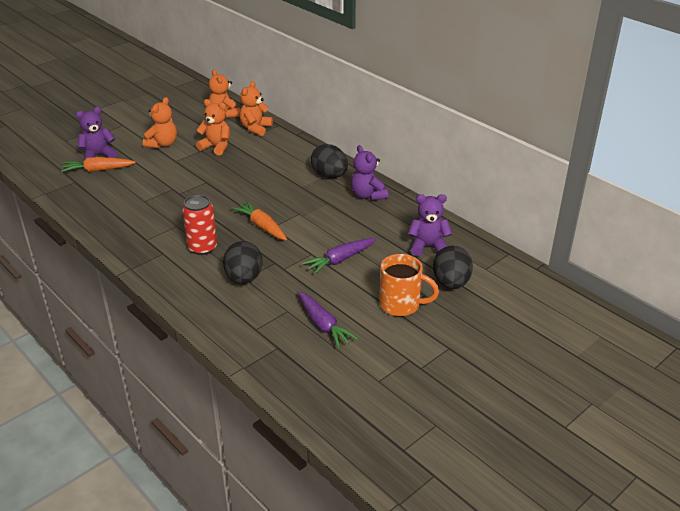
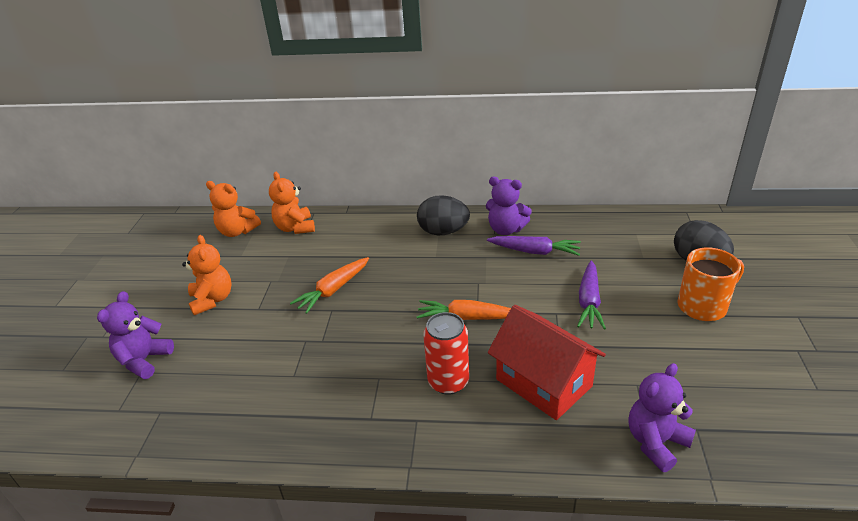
camera: 40 degrees left, 0 degrees up
(98, 170) = (172, 377): orange carrot -> orange carrot (333, 290)
(216, 147) = (282, 268): orange teddy bear -> none
(244, 278) = (543, 383): black egg -> red house
(323, 325) = (688, 373): purple carrot -> purple carrot (534, 251)
(428, 246) = (628, 243): purple teddy bear -> purple teddy bear (656, 442)

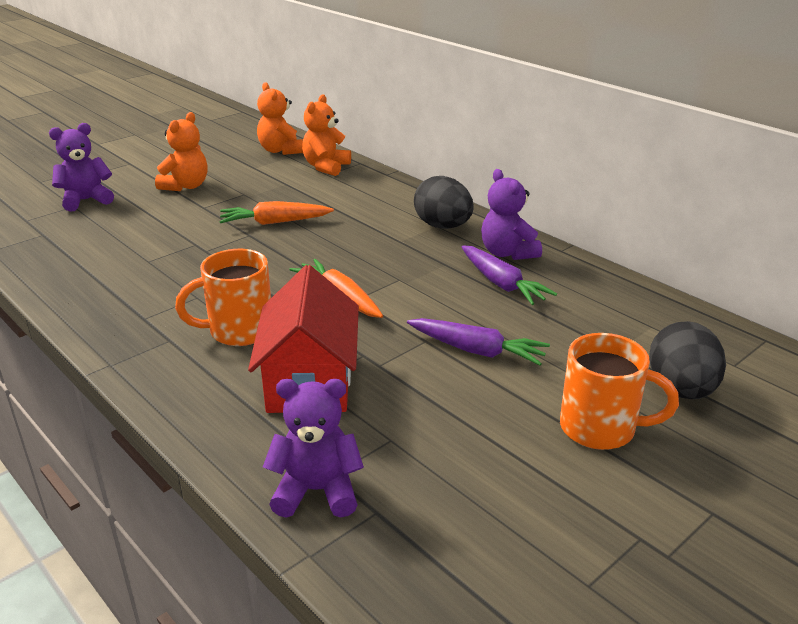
camera: 40 degrees right, 5 degrees down
(448, 382) = (238, 331): red can -> orange mug
(589, 301) = (476, 351): purple carrot -> purple carrot turned 120 degrees counterclockwise

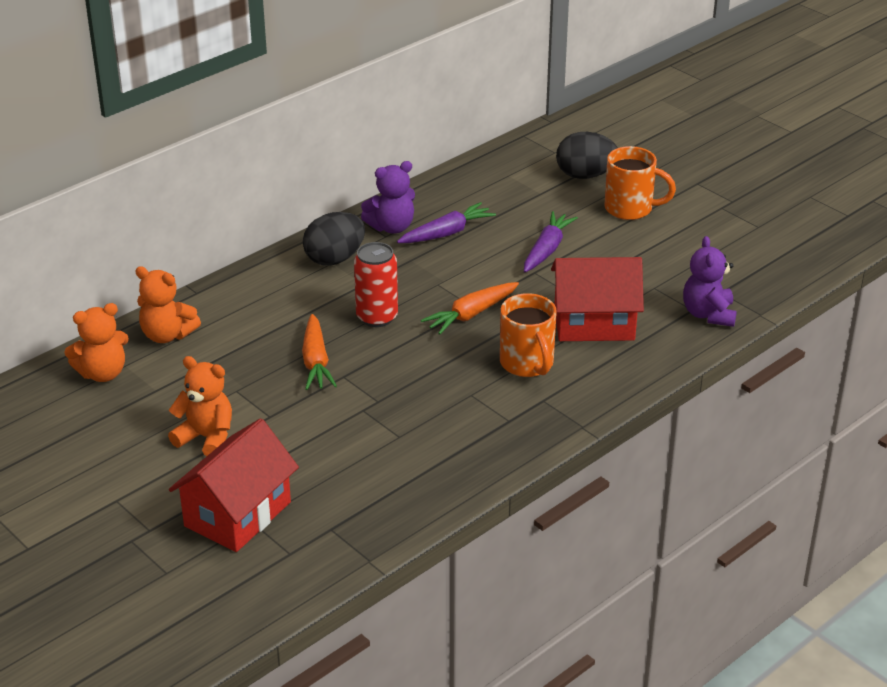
camera: 90 degrees left, 5 degrees up
(86, 200) = (237, 514): purple teddy bear -> red house
(340, 248) = (377, 317): none -> red can
(600, 428) = (630, 209): orange mug -> orange mug turned 90 degrees clockwise

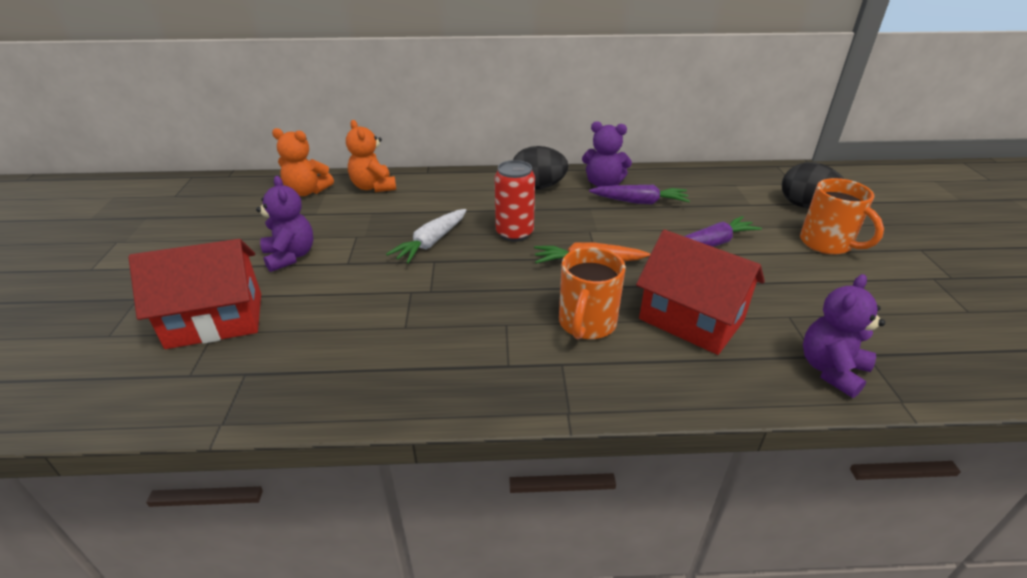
camera: 40 degrees right, 0 degrees up
(206, 438) = (290, 256): orange teddy bear -> purple teddy bear
(316, 361) = (431, 242): orange carrot -> white carrot

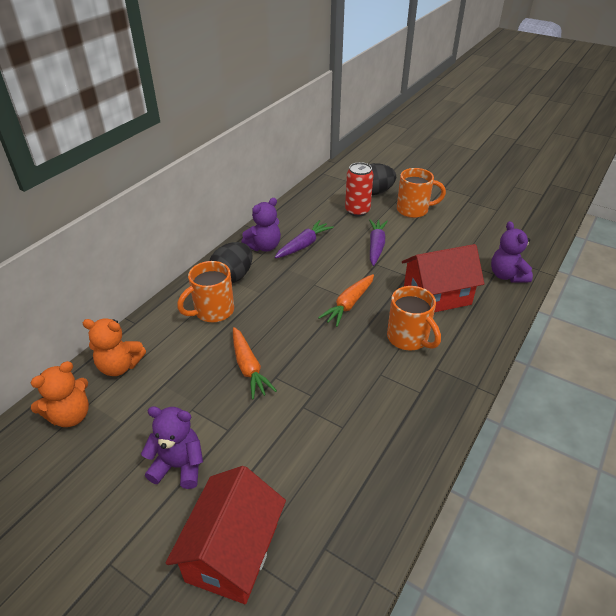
camera: 55 degrees left, 5 degrees up
(431, 242) = (248, 367): white carrot -> orange carrot
(481, 197) = (213, 311): none -> orange mug
(514, 233) = (281, 319): red can -> red can (357, 211)

